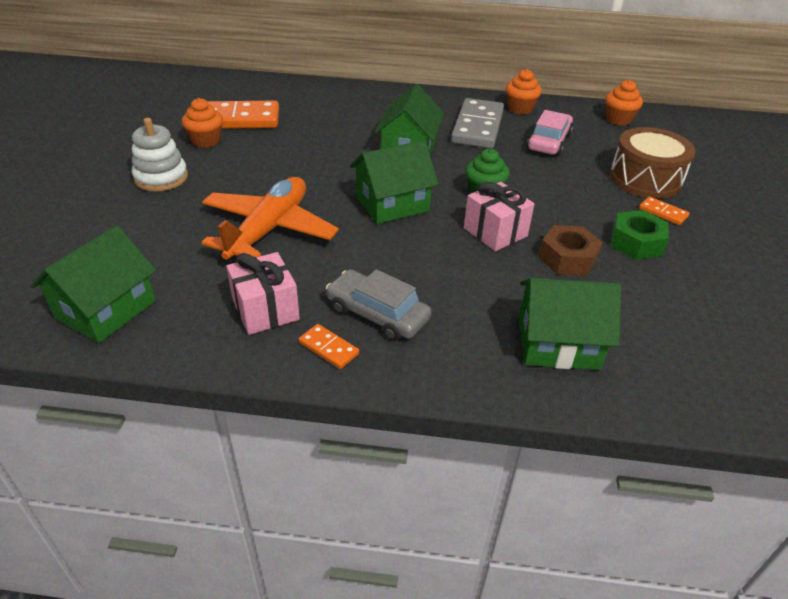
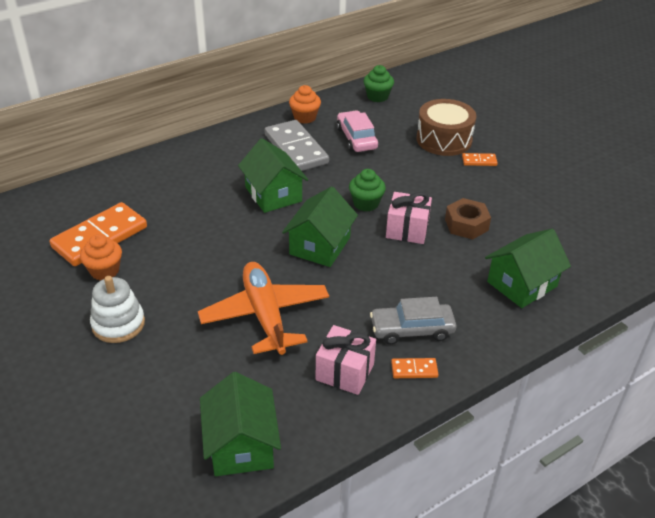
camera: 40 degrees left, 0 degrees up
(618, 119) = (377, 96): orange cupcake -> green cupcake
(636, 242) = (488, 191): green nut -> none

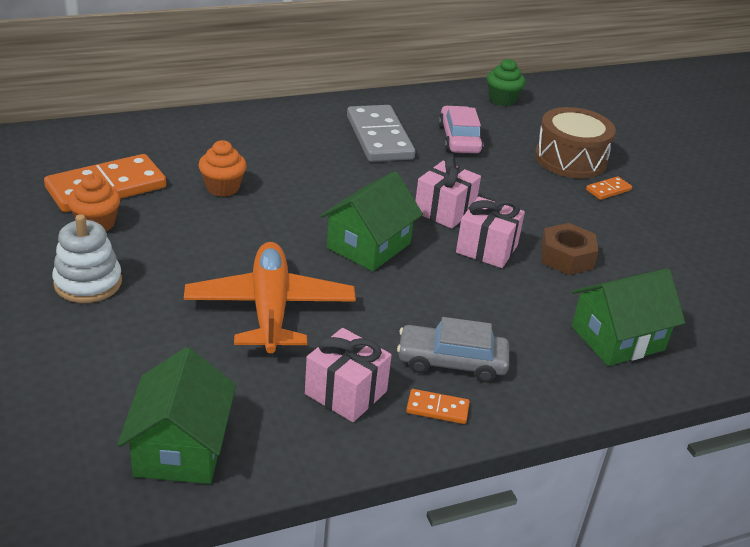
camera: 10 degrees right, 5 degrees down
(273, 194) = (332, 180): green house -> none
(305, 117) = (403, 107): orange cupcake -> orange cupcake (222, 187)
(366, 203) = (444, 210): green cupcake -> pink gift
(479, 161) = (608, 190): orange domino -> orange domino turned 45 degrees counterclockwise

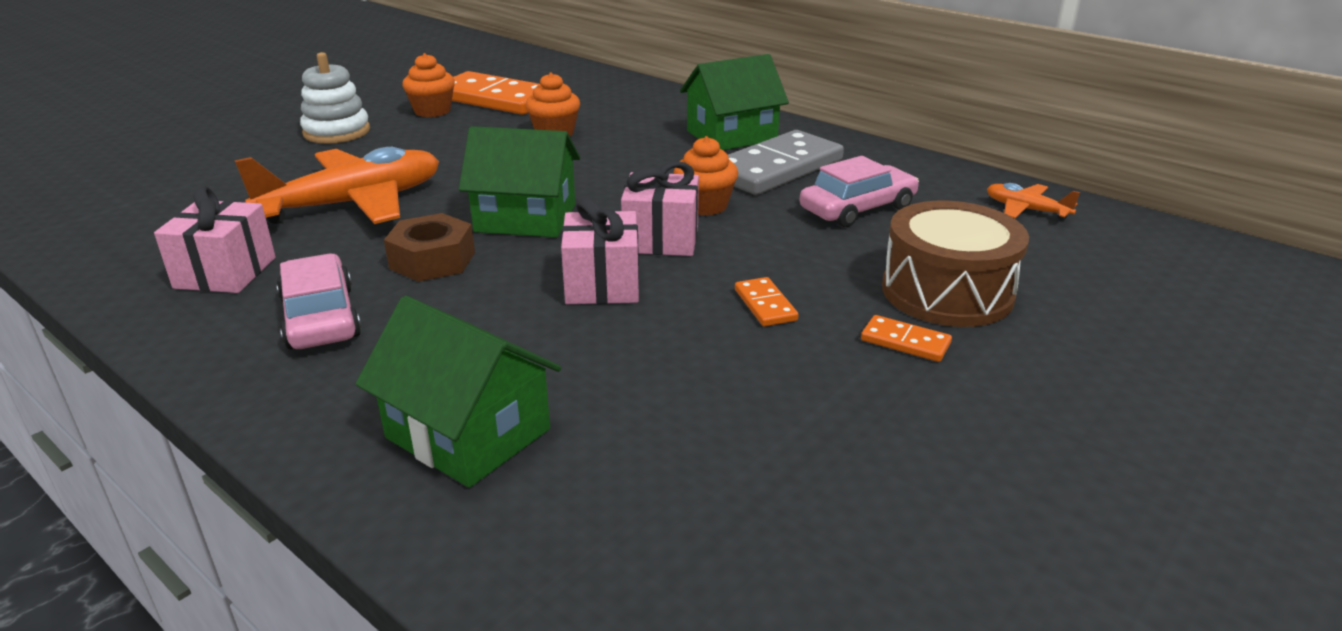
camera: 65 degrees right, 5 degrees down
(181, 448) = (105, 224): green house -> green house (732, 136)
(411, 180) = (705, 206): none -> orange cupcake
(437, 408) = (218, 330): orange domino -> orange domino (765, 305)
(451, 362) = (321, 317): grey car -> pink car
(502, 100) = (1026, 210): green cupcake -> orange plane
(566, 257) = (651, 345): brown nut -> brown nut (432, 260)

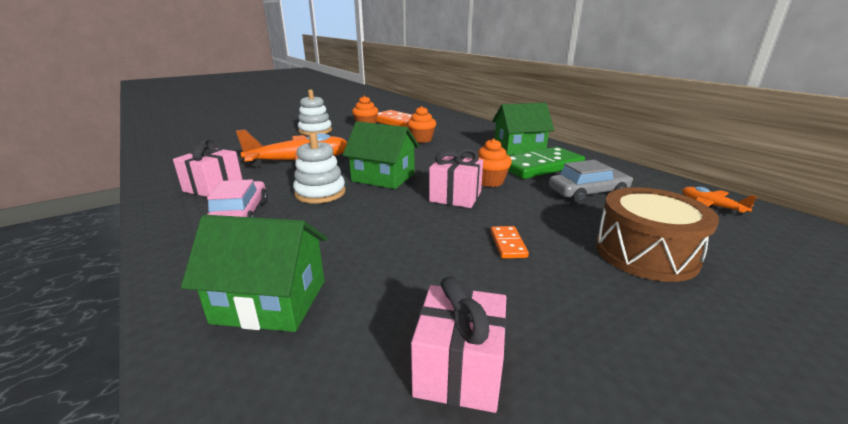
camera: 15 degrees right, 5 degrees down
(432, 260) = (320, 193): brown nut -> white stacking toy
(468, 433) = (270, 301): green house -> green house turned 45 degrees counterclockwise
(602, 284) = (408, 218): pink gift -> pink gift (459, 369)
(776, 168) = (540, 166): grey domino -> green domino
(858, 208) = (588, 193): pink car -> grey car
(905, 342) = (607, 285): orange domino -> none

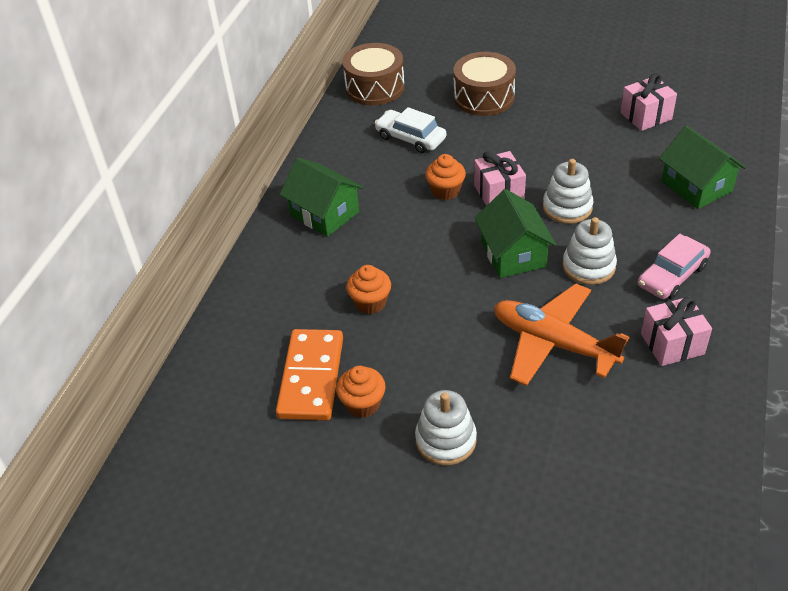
camera: 125 degrees left, 20 degrees up
(389, 213) = (567, 207): none -> white stacking toy
(508, 244) = (537, 142): orange domino -> none
(540, 166) = (371, 179): green domino -> none
(588, 193) = (410, 138): grey car -> white car
(711, 206) = (375, 87): orange plane -> brown drum

